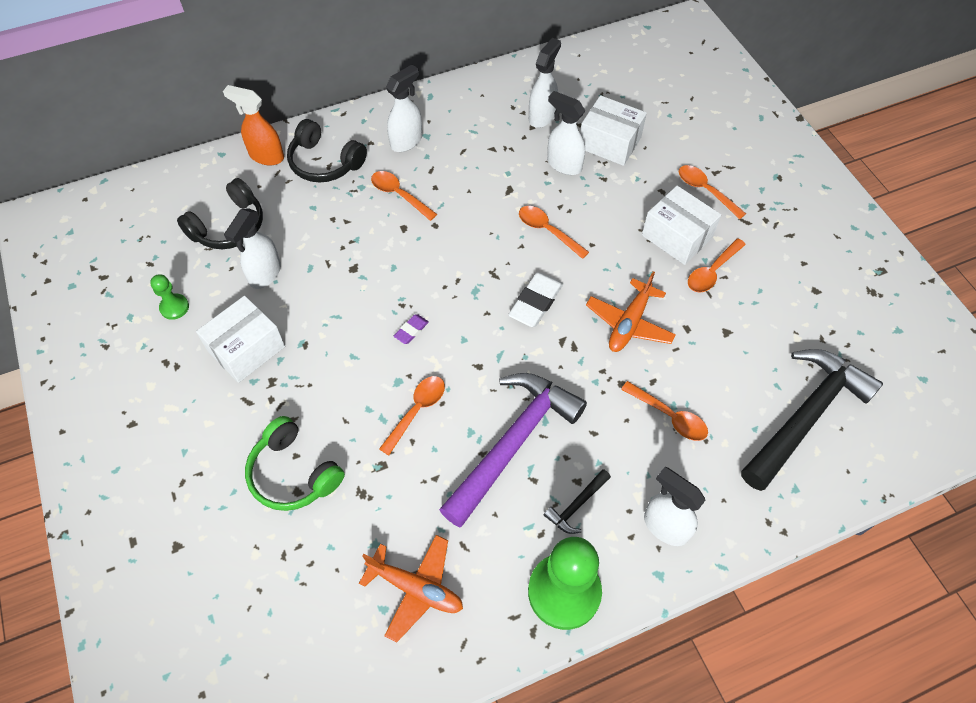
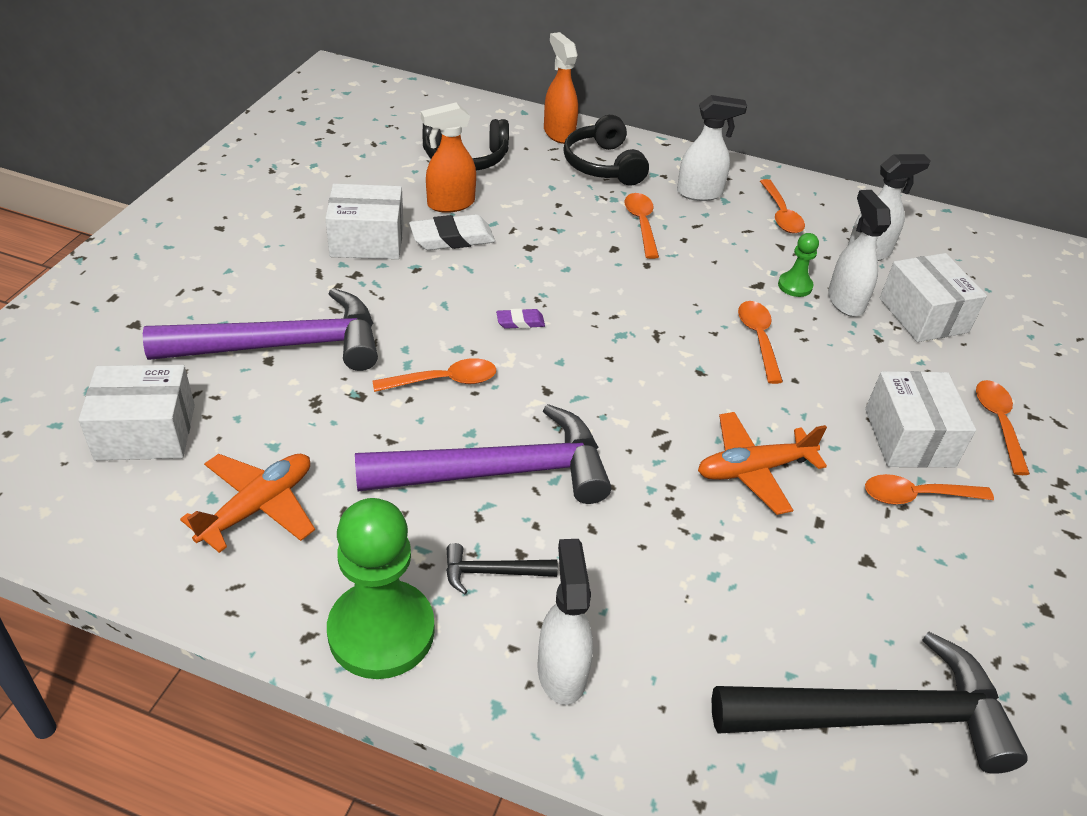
camera: 40 degrees right, 15 degrees down
(174, 307) = (352, 180): green pawn -> green pawn (795, 286)
(265, 274) = (450, 204): white spray bottle -> orange spray bottle
(288, 609) = (145, 432): none -> white box
(293, 474) = (283, 345): green headphones -> purple hammer
(416, 589) = (258, 507): orange plane -> orange plane turned 120 degrees counterclockwise
(536, 302) = (671, 383): white eraser -> white eraser (452, 238)
(669, 416) = (696, 581): orange spoon -> orange spoon (781, 214)

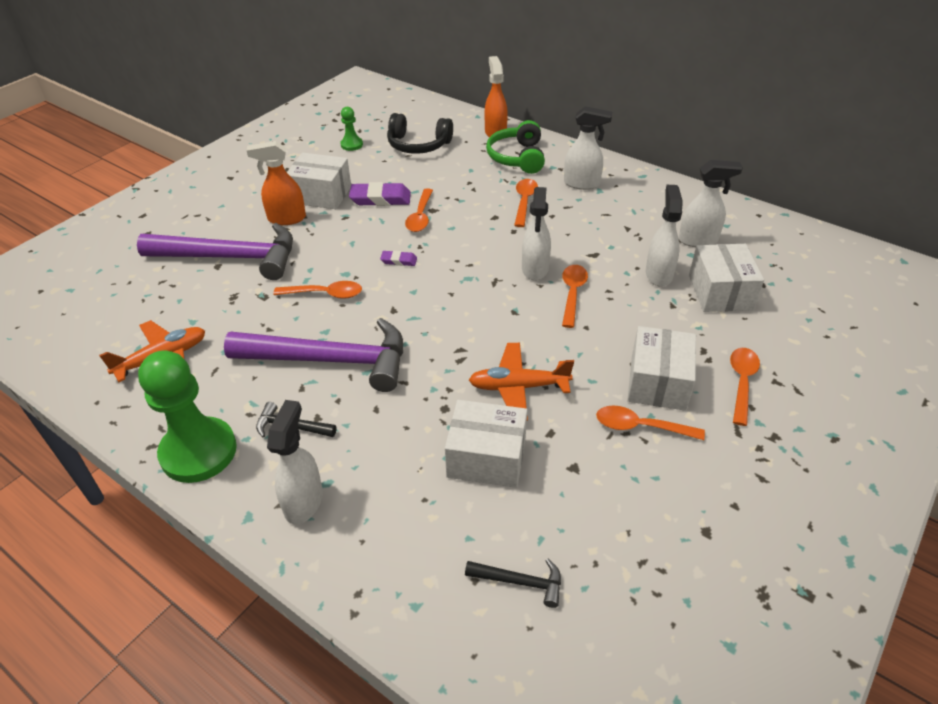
camera: 20 degrees right, 0 degrees up
(145, 432) = (119, 301): white box -> white box (486, 457)
(450, 204) = (391, 175): orange spray bottle -> orange spray bottle (286, 219)
(452, 238) = (380, 199): white eraser -> purple eraser
(603, 165) = (517, 157): black headphones -> green headphones
(698, 312) = (535, 269): none -> white spray bottle
(781, 214) = (639, 205): orange spoon -> orange spoon (420, 216)
(795, 286) = (623, 258): green pawn -> green pawn (351, 145)
(877, 717) = (520, 582): black hammer -> black hammer, size x0.42

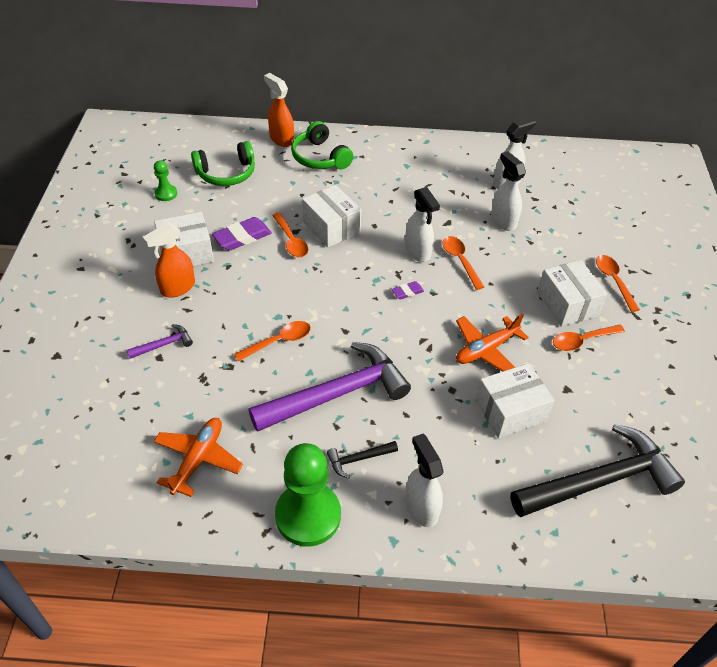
camera: 35 degrees left, 5 degrees up
(231, 257) = (164, 344): purple hammer -> purple hammer, size x0.42
(399, 261) = (310, 287): purple eraser -> purple eraser (407, 292)
(418, 145) = (226, 173): black headphones -> green headphones
(520, 582) = (600, 481): black hammer -> black hammer, size x2.39
(524, 202) = (360, 196): orange spoon -> none
(582, 184) = (389, 164): white spray bottle -> none
(720, 292) = (551, 219): white box -> white box (331, 227)

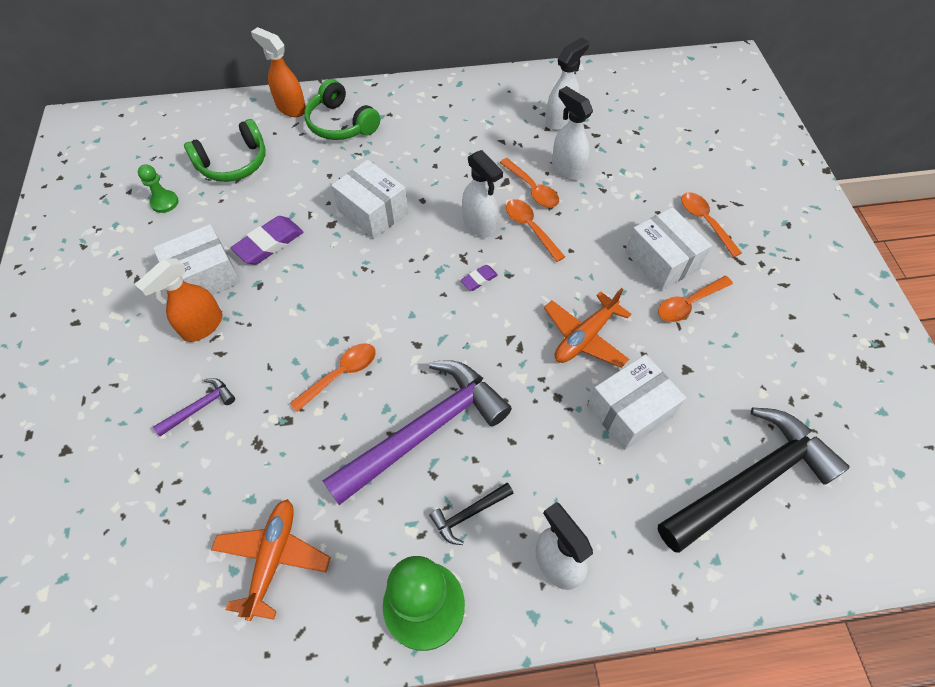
camera: 10 degrees left, 10 degrees up
(291, 241) = (329, 238): orange spoon -> orange spoon (532, 189)

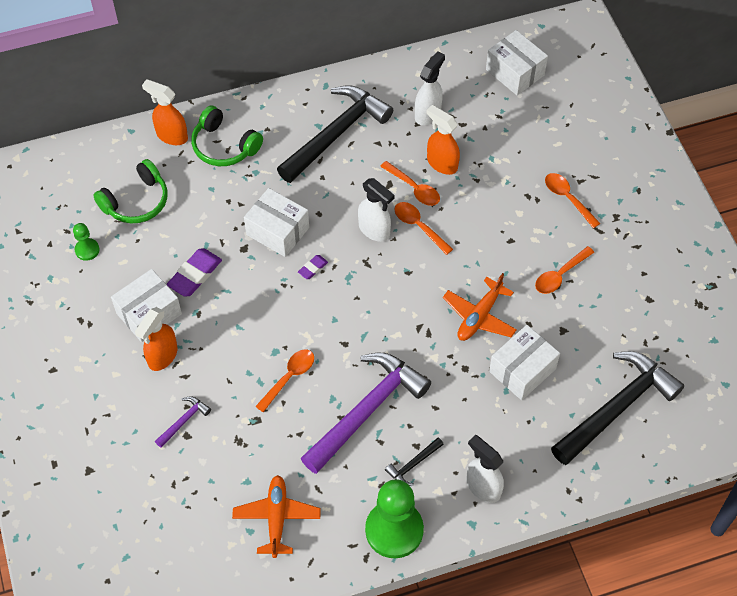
camera: 10 degrees left, 0 degrees up
(460, 127) = (336, 134): none -> black hammer
(479, 279) = (384, 280): purple eraser -> purple eraser (313, 268)
(567, 169) = (441, 163): white spray bottle -> orange spray bottle
(661, 260) = (534, 240): white box -> white box (515, 72)

